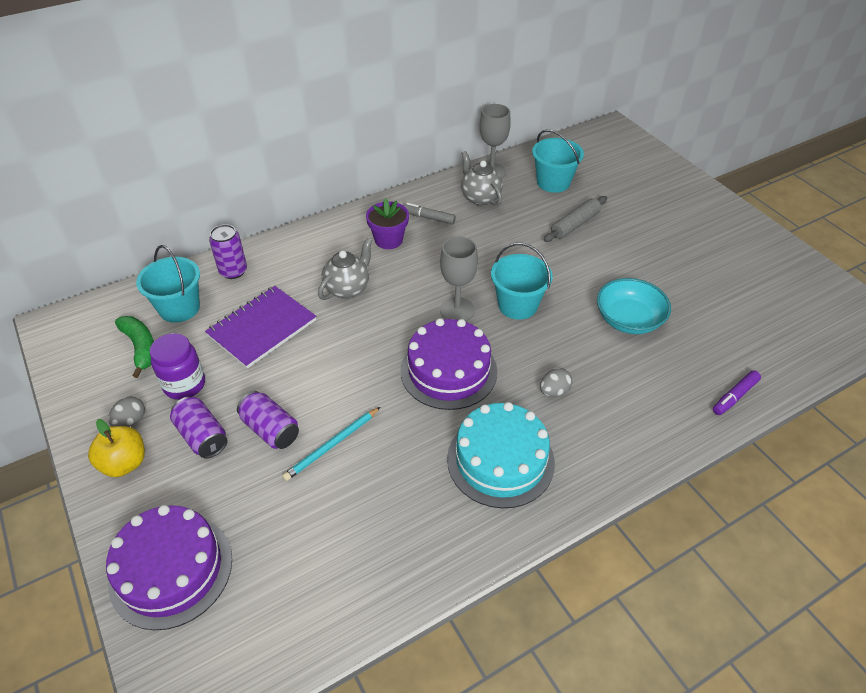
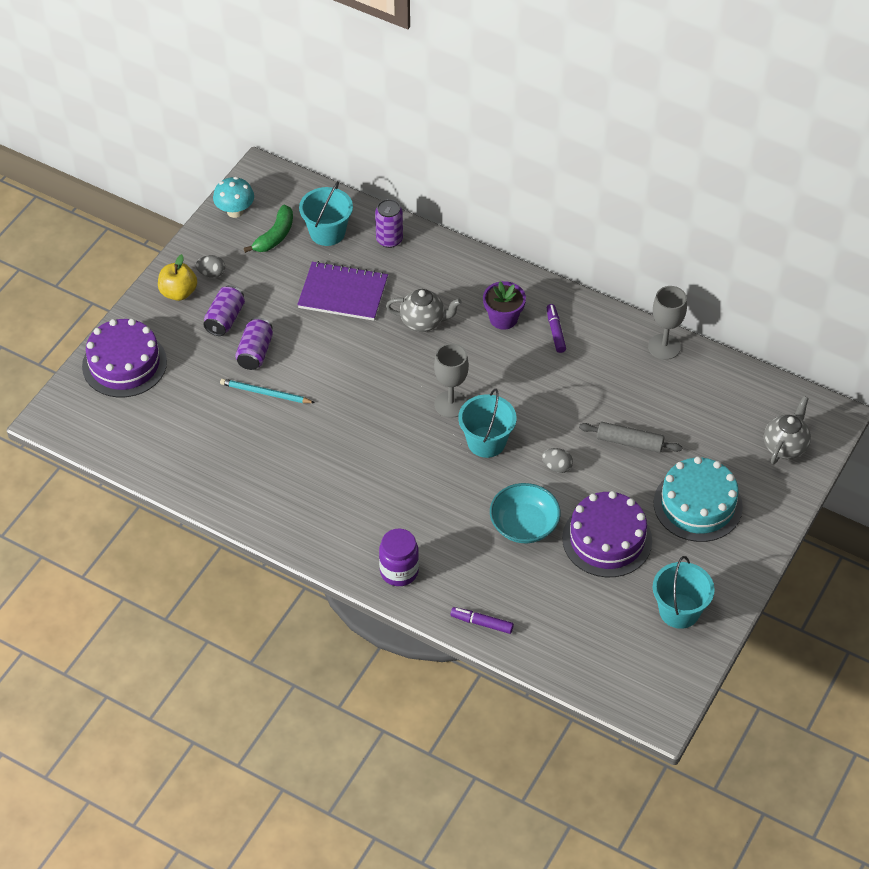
camera: 60 degrees right, 5 degrees up
(75, 365) = (235, 211): none -> turquoise mushroom
(184, 385) = (260, 282): purple jar -> purple jar (399, 571)
(428, 218) = (555, 331): grey marker -> purple marker
(448, 371) = (380, 428): purple cake -> purple cake (607, 539)
(480, 198) = (615, 356): grey teapot -> grey teapot (785, 447)
(500, 460) = (316, 495): turquoise cake -> turquoise cake (697, 505)
(553, 182) = (685, 401): turquoise bucket -> turquoise bucket (679, 611)
(554, 391) = (405, 502): grey egg -> grey egg (557, 467)

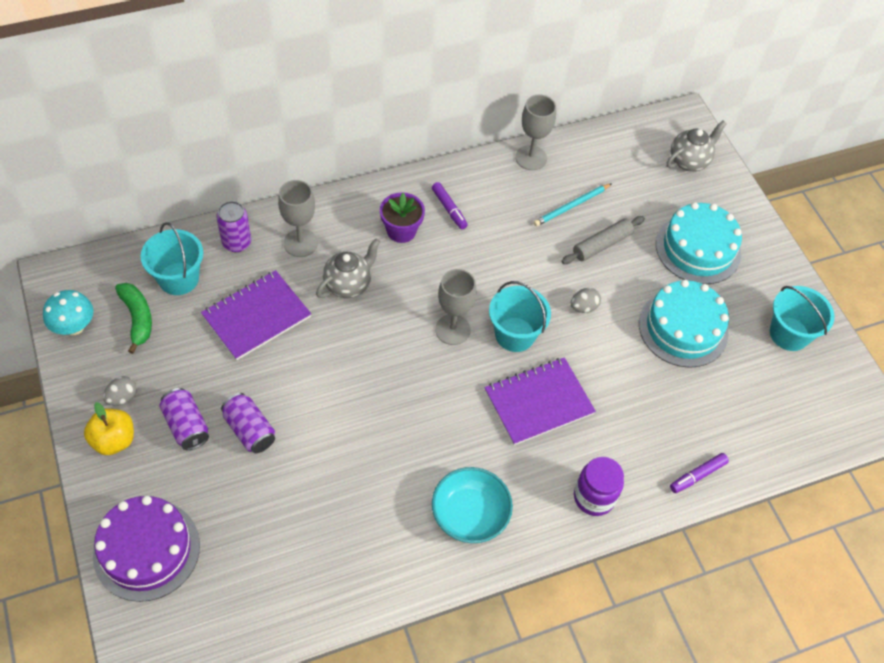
camera: 55 degrees left, 5 degrees up
(265, 393) = (303, 456): turquoise pencil -> turquoise pencil (571, 206)
(428, 272) = (300, 243): none -> grey goblet
(443, 492) = (538, 402): none -> purple notebook
(524, 525) = (622, 371): turquoise bowl -> turquoise bowl (470, 514)
(555, 331) = (449, 209): purple marker -> purple marker turned 150 degrees counterclockwise
(607, 539) = (683, 328): purple cake -> turquoise cake
(785, 447) = (689, 161): grey teapot -> grey teapot turned 75 degrees clockwise

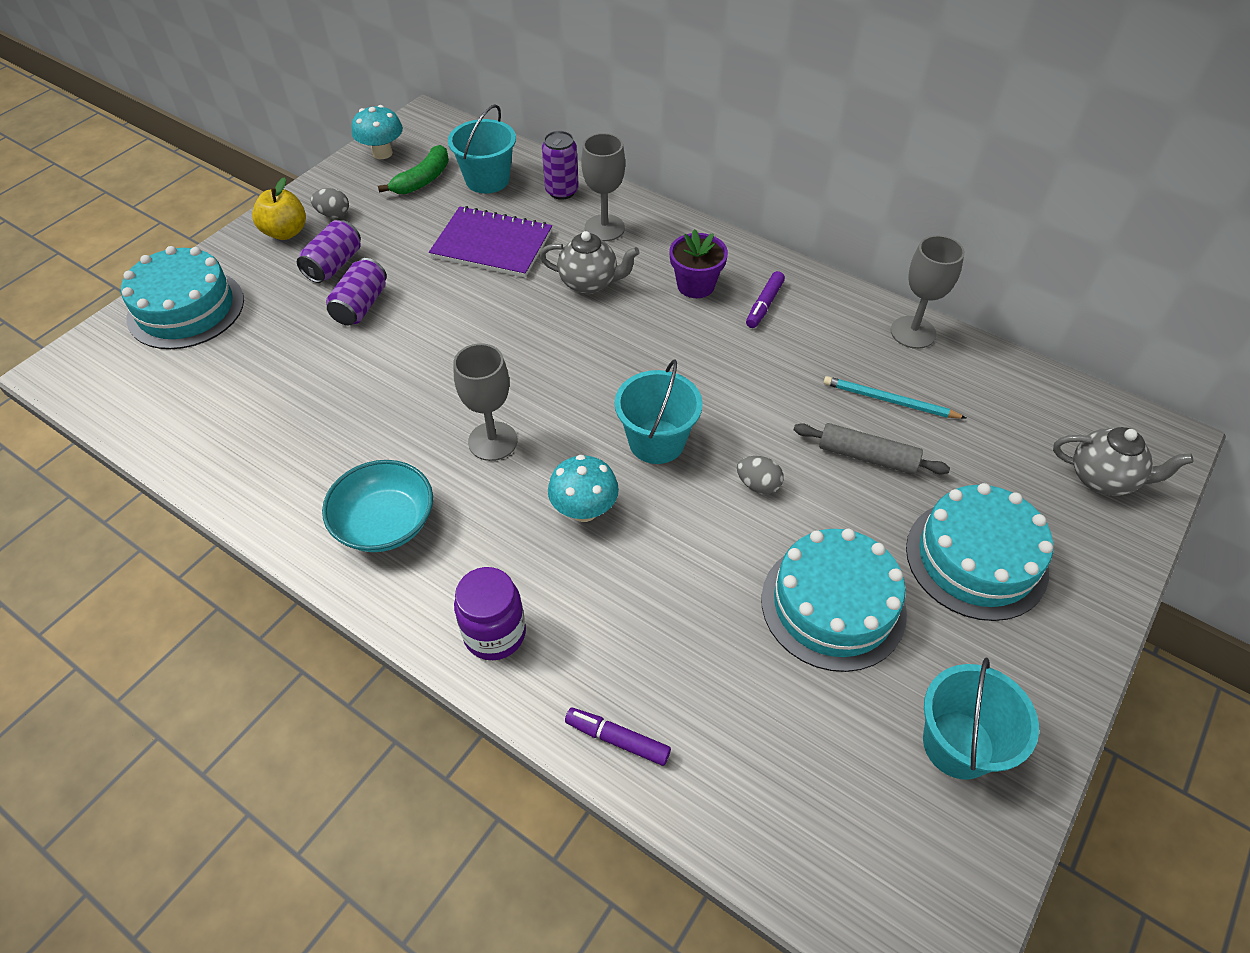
camera: 60 degrees right, 5 degrees down
(146, 550) = (186, 309): purple cake -> turquoise cake
(452, 329) = (612, 387): grey goblet -> grey goblet (492, 441)
(538, 402) = (584, 510): purple notebook -> turquoise mushroom

